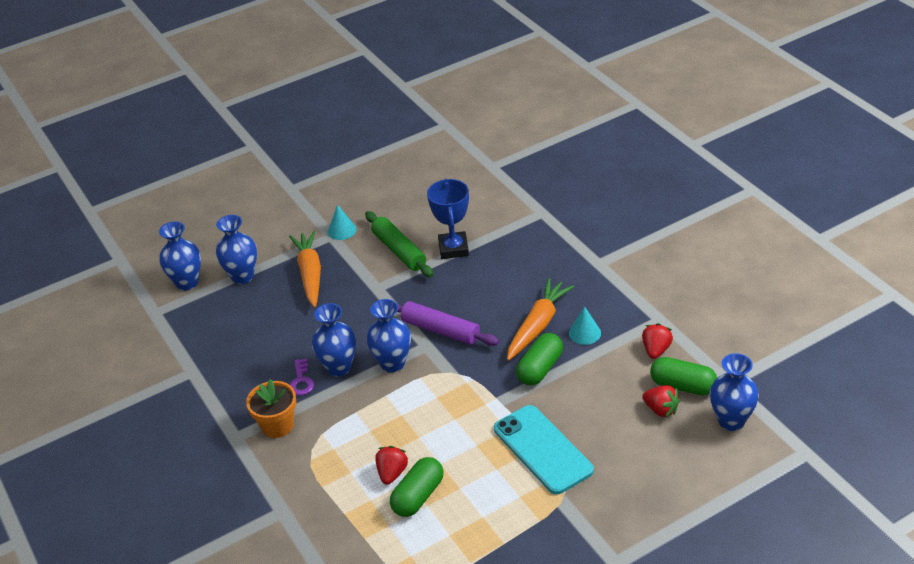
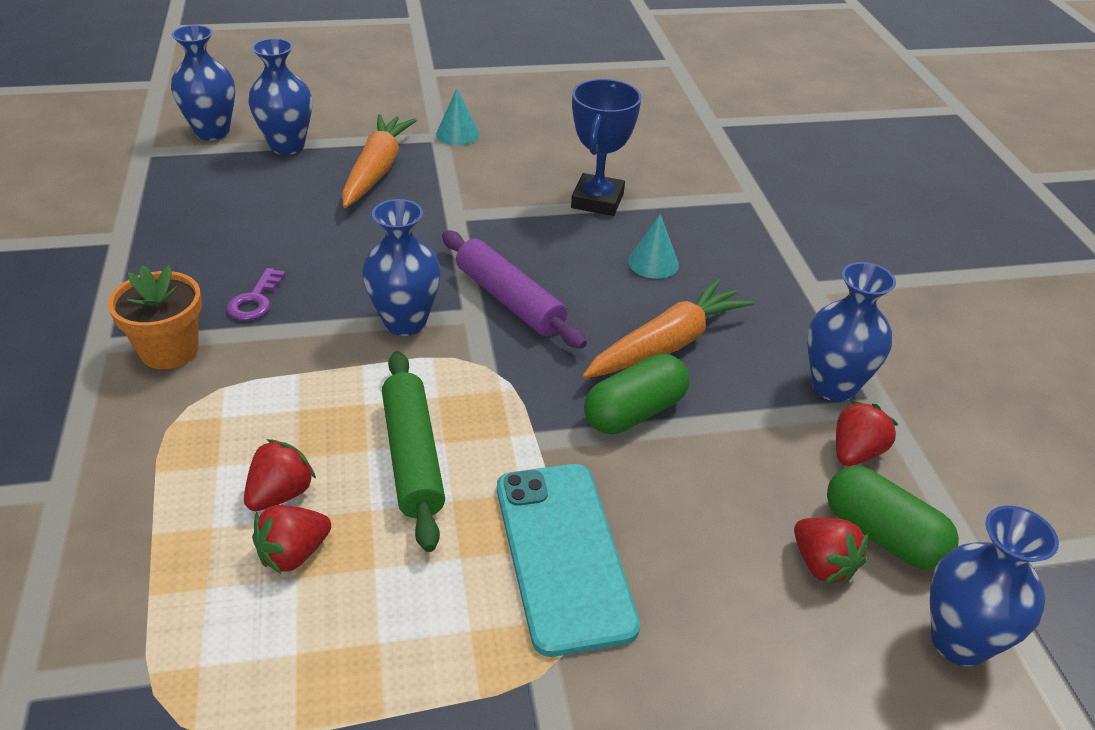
camera: 15 degrees right, 0 degrees up
(339, 367) = (322, 300): blue vase -> blue vase (833, 386)
(399, 250) = (518, 180): green rolling pin -> green rolling pin (413, 457)
(418, 496) = (293, 554): green capsule -> red strawberry
(584, 333) = (740, 382): turquoise cone -> turquoise cone (653, 263)

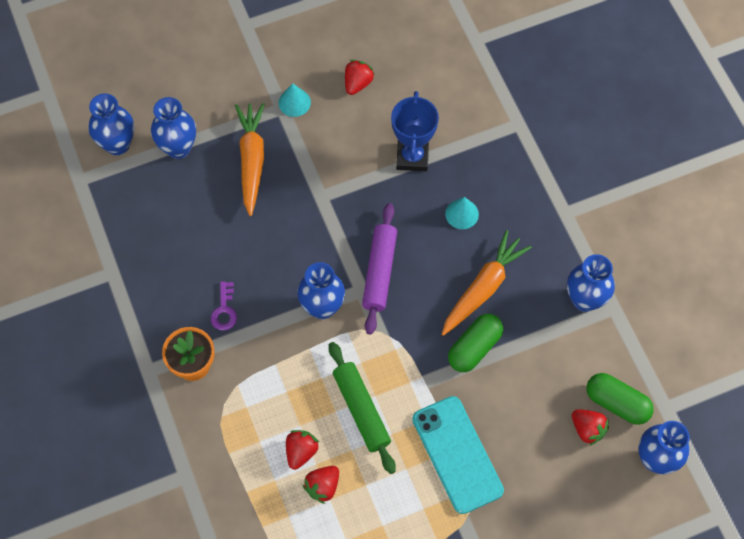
camera: 10 degrees left, 25 degrees up
(509, 300) = (380, 272): purple rolling pin -> purple rolling pin turned 60 degrees clockwise
(855, 453) = (600, 349): red strawberry -> red strawberry (357, 83)

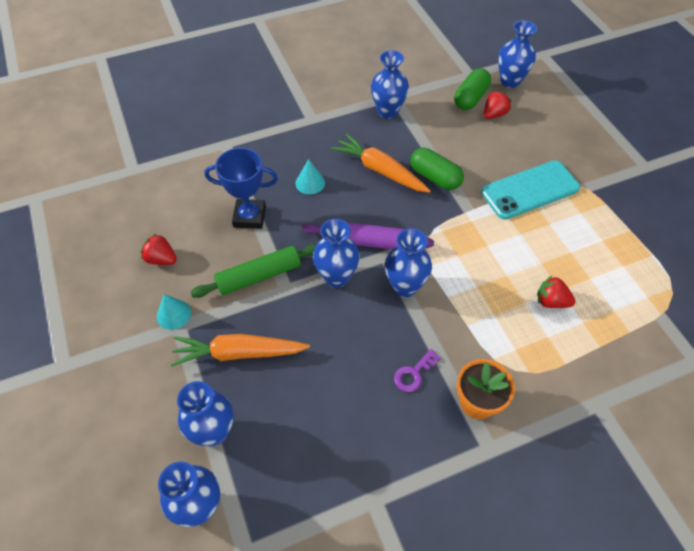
camera: 90 degrees left, 10 degrees down
(224, 310) = (414, 373): purple key -> purple key turned 135 degrees clockwise
(323, 486) = (580, 284): red strawberry -> none
(334, 242) = (336, 277): none -> blue vase
(361, 410) = (502, 255): green rolling pin -> green rolling pin (259, 276)

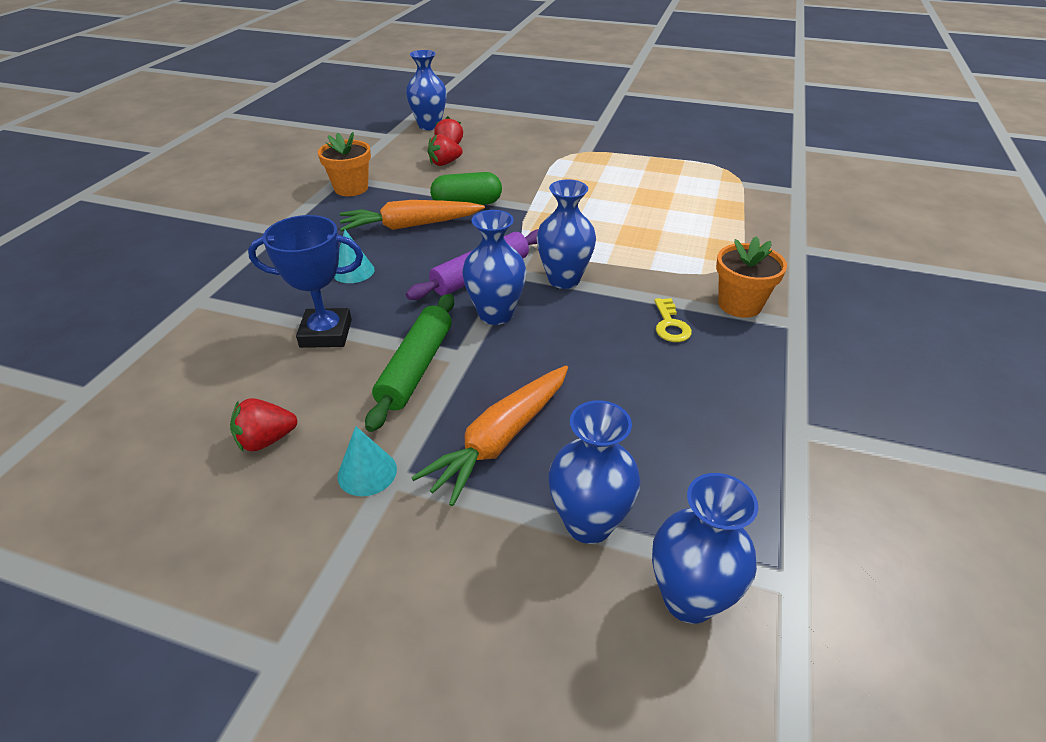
camera: 50 degrees left, 15 degrees down
(249, 217) = (326, 333): blue trophy -> blue trophy turned 45 degrees clockwise
(388, 111) = (351, 188): blue vase -> orange flower pot
(414, 373) = (670, 325): purple key -> yellow key
(470, 98) = (414, 148): green capsule -> none
(530, 190) = (552, 172): turquoise phone -> none
(551, 301) = (675, 218): red strawberry -> red strawberry (444, 163)

